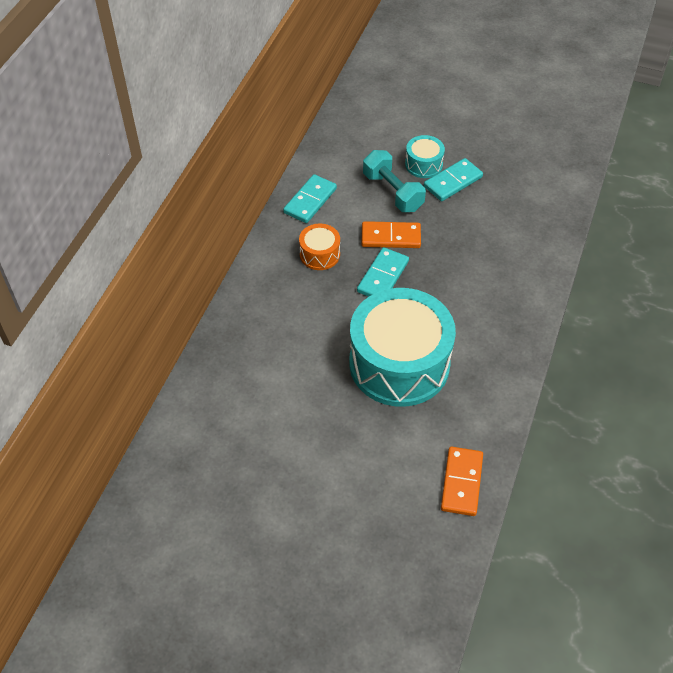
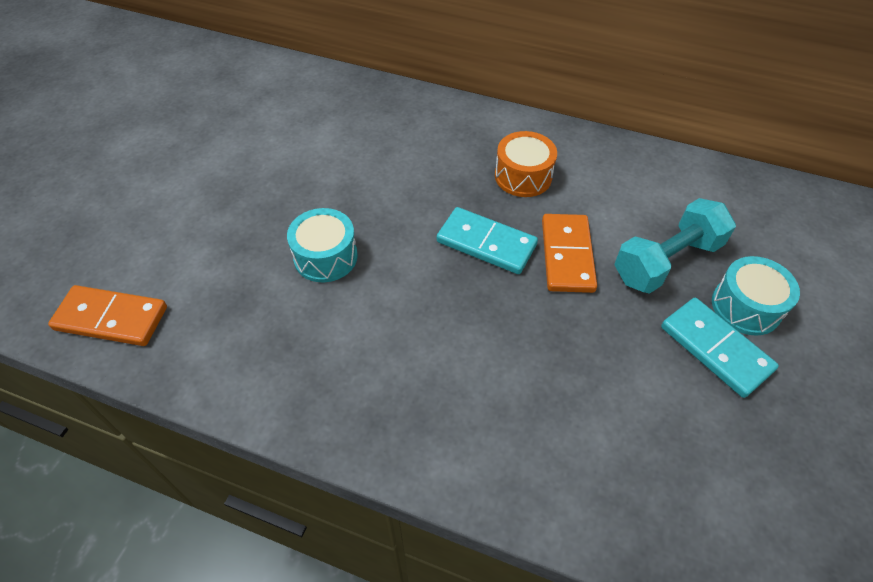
camera: 90 degrees right, 0 degrees up
(310, 201) = (624, 166): turquoise domino -> none
(399, 363) = (325, 257): turquoise drum -> turquoise drum, size x0.44

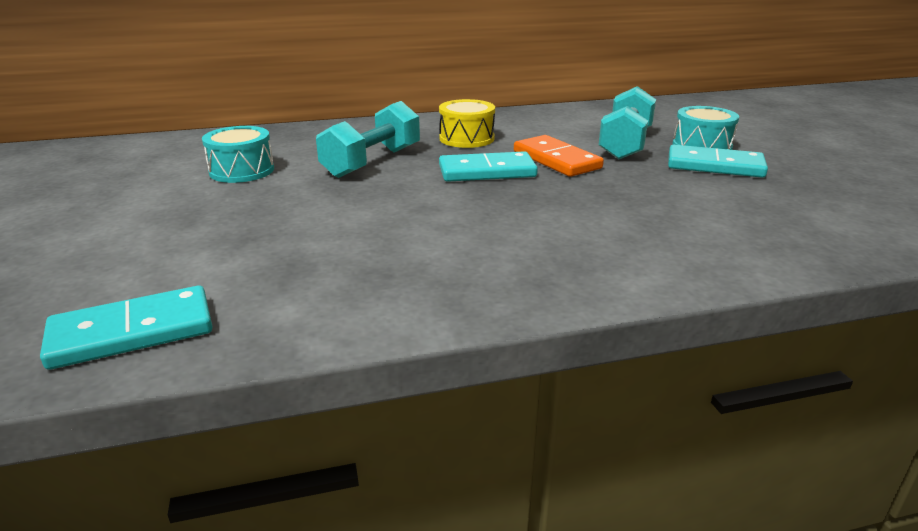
camera: 35 degrees left, 25 degrees down
(111, 318) = (132, 332): orange domino -> turquoise domino
(325, 257) = (351, 217): turquoise drum -> turquoise drum (242, 170)
(409, 179) = (372, 162): none -> turquoise dumbbell
(523, 176) = (466, 138): orange drum -> yellow drum

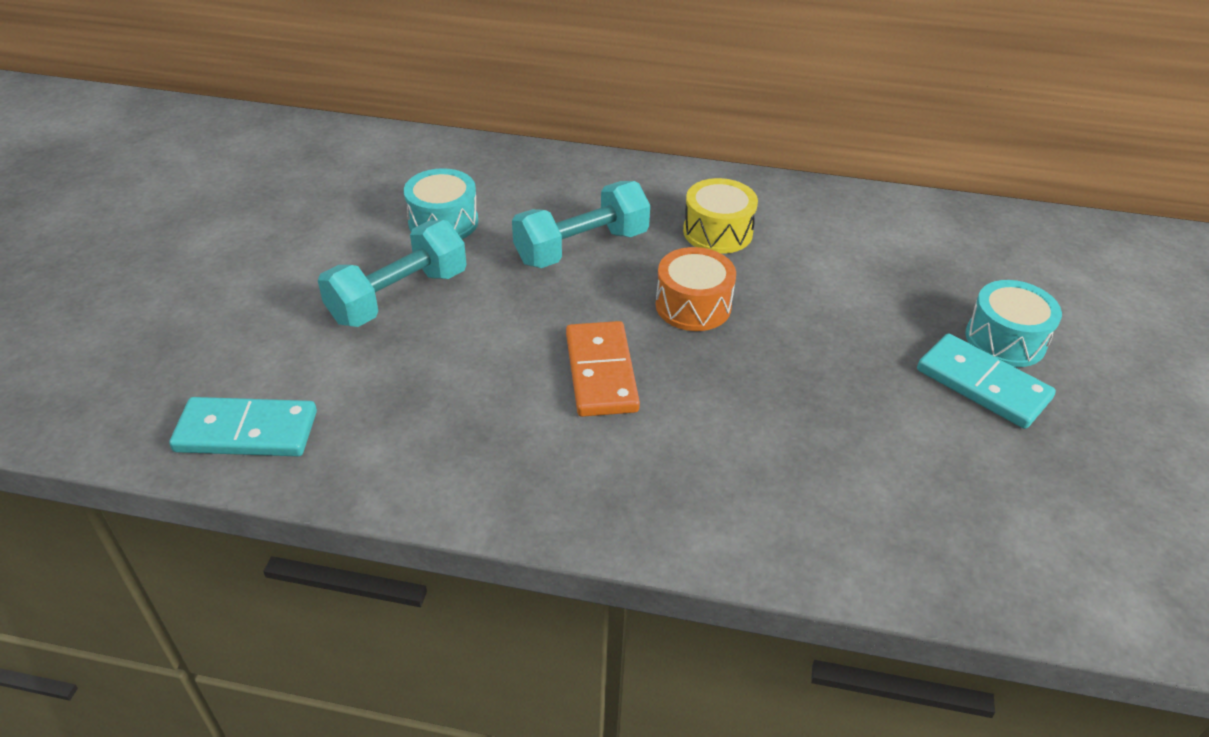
camera: 25 degrees right, 15 degrees up
(487, 171) = (693, 305): turquoise domino -> orange drum
(556, 160) = (791, 308): orange domino -> orange domino (601, 372)
(625, 144) = (906, 303): turquoise dumbbell -> turquoise dumbbell (398, 297)

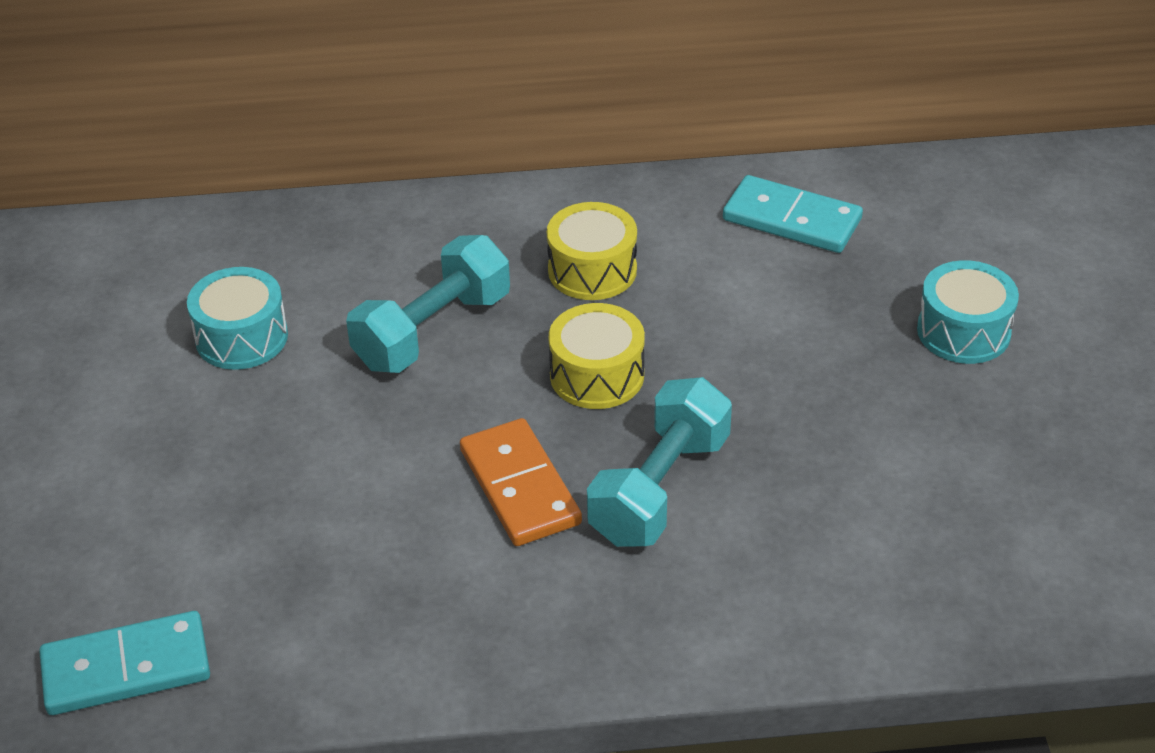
camera: 15 degrees left, 0 degrees up
(398, 297) = (231, 452): turquoise dumbbell -> turquoise dumbbell (660, 489)
(693, 305) = (597, 375): orange drum -> yellow drum
(982, 385) = (952, 393): turquoise domino -> turquoise domino (791, 220)

